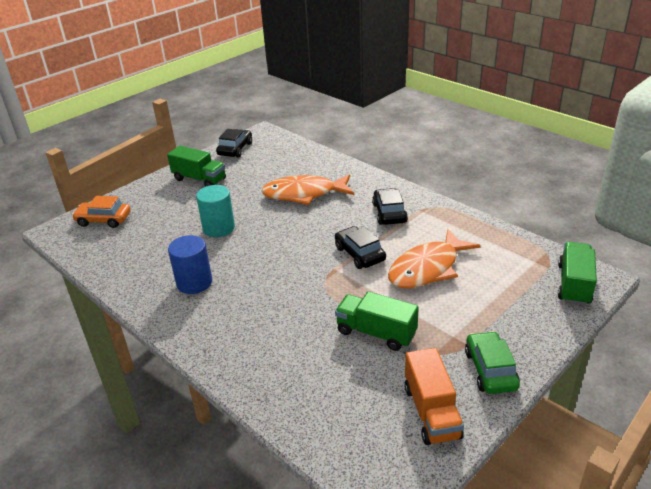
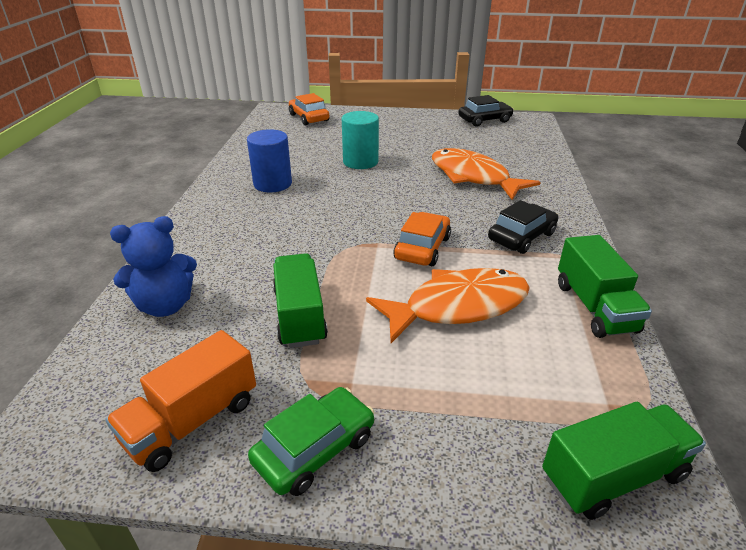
camera: 50 degrees right, 0 degrees up
(199, 179) = (415, 126): green truck -> green truck (594, 307)
(302, 392) = (165, 305): none -> blue teddy bear
(359, 254) = (422, 248): black car -> orange car
(427, 268) = (458, 306): orange fish -> orange fish turned 150 degrees clockwise

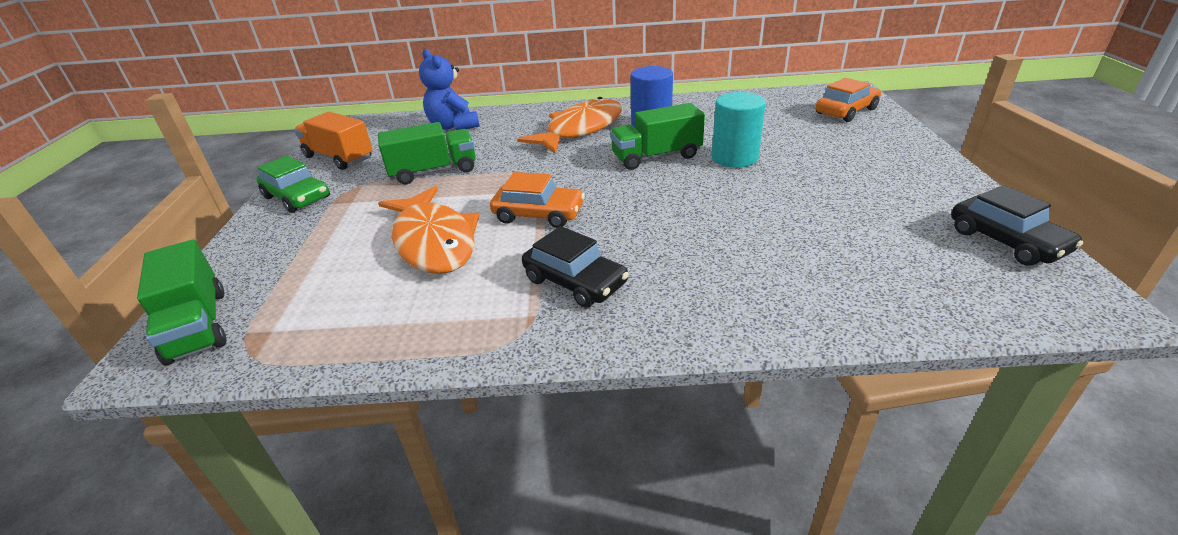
camera: 85 degrees right, 0 degrees up
(473, 177) = (740, 238): orange fish -> orange fish (580, 129)
(594, 307) = (417, 336): green truck -> green truck (656, 157)

